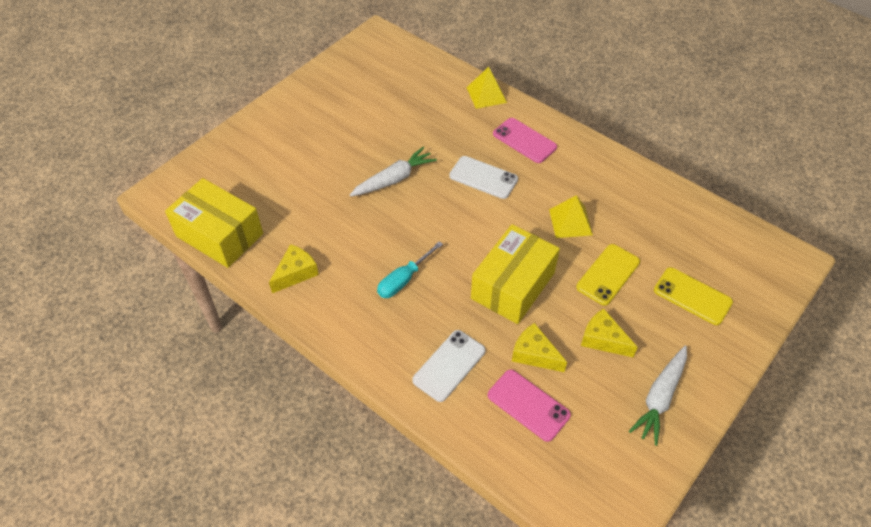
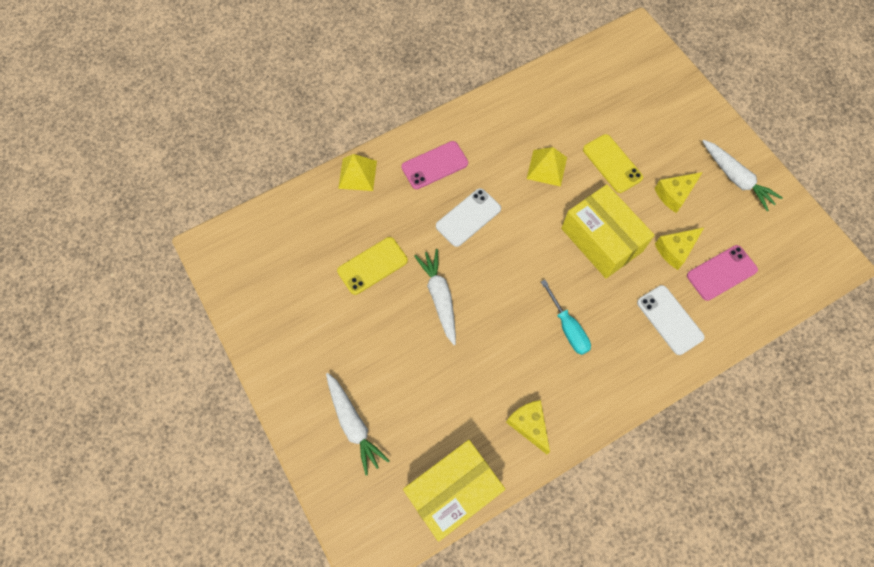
camera: 70 degrees left, 15 degrees up
(259, 157) = (353, 424): none -> white carrot
(692, 296) = (651, 115): yellow phone -> yellow phone (372, 266)

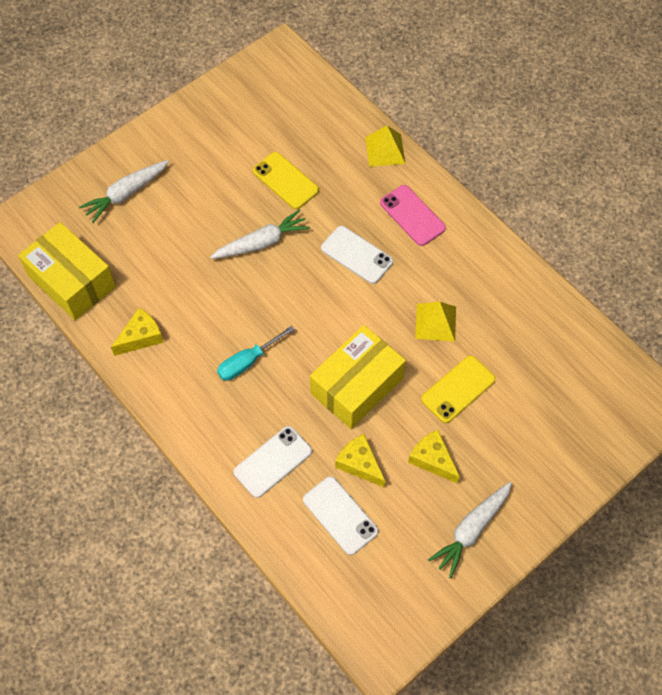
camera: 80 degrees right, 5 degrees down
(721, 273) = (340, 515): pink phone -> white phone

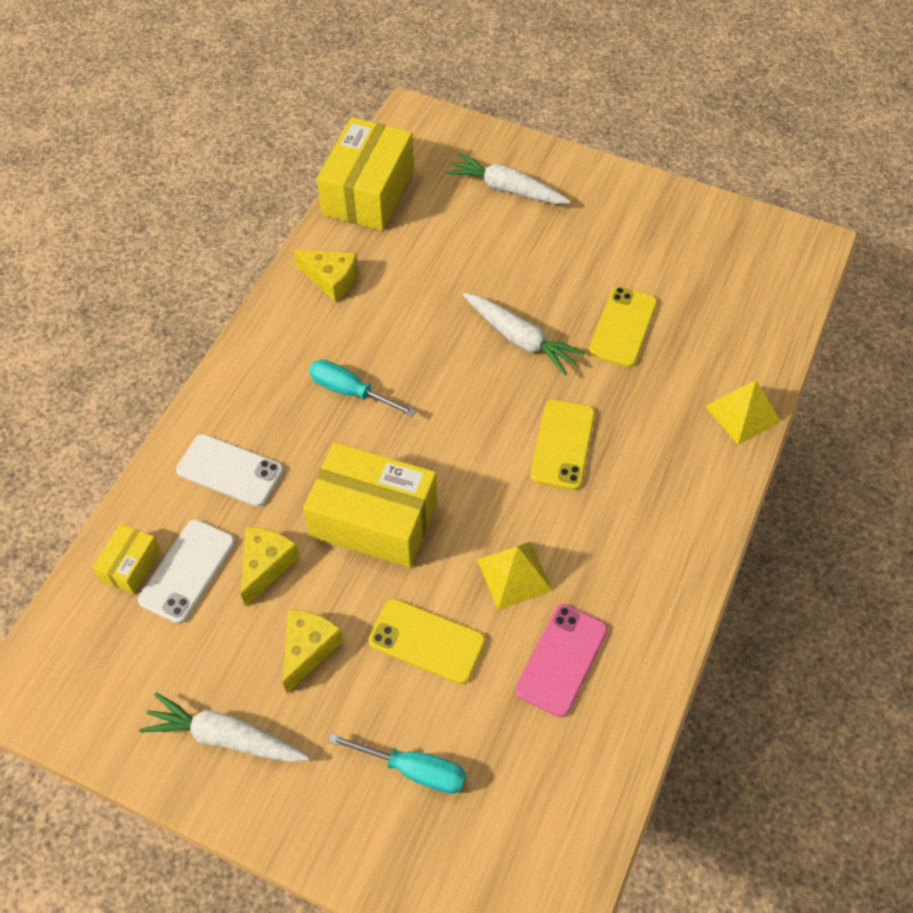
camera: 65 degrees right, 5 degrees down
(317, 551) = (131, 565): none -> yellow box
(356, 255) = (563, 444): white phone -> yellow phone
(412, 215) = (661, 484): pink phone -> pink phone (561, 660)
(537, 429) = (413, 769): none -> turquoise screwdriver

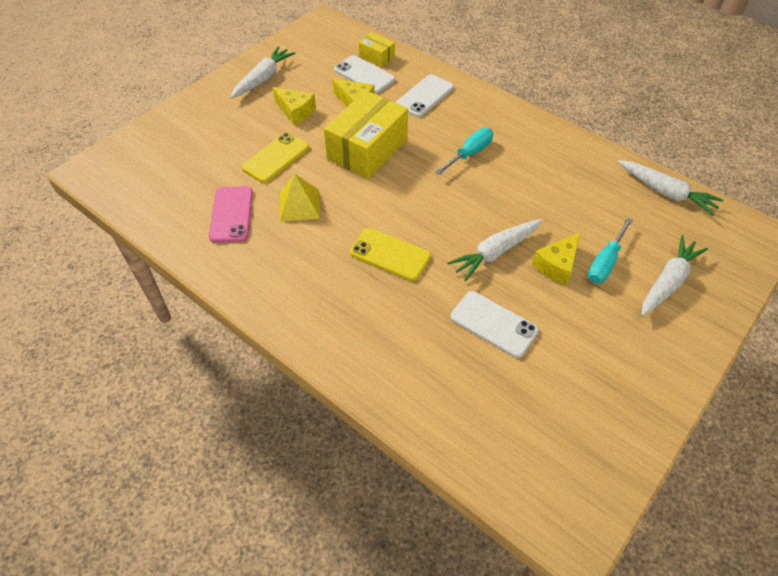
camera: 105 degrees right, 5 degrees down
(331, 279) = (573, 159): yellow cheese -> yellow cheese (557, 265)
(368, 192) = (665, 192): yellow box -> white carrot
(413, 769) = (205, 140): turquoise screwdriver -> turquoise screwdriver (605, 262)
(561, 660) = (232, 214): pink phone -> pink phone turned 45 degrees clockwise
(623, 327) = (493, 324): yellow phone -> white phone
(742, 413) = (379, 384): yellow pyramid -> none

